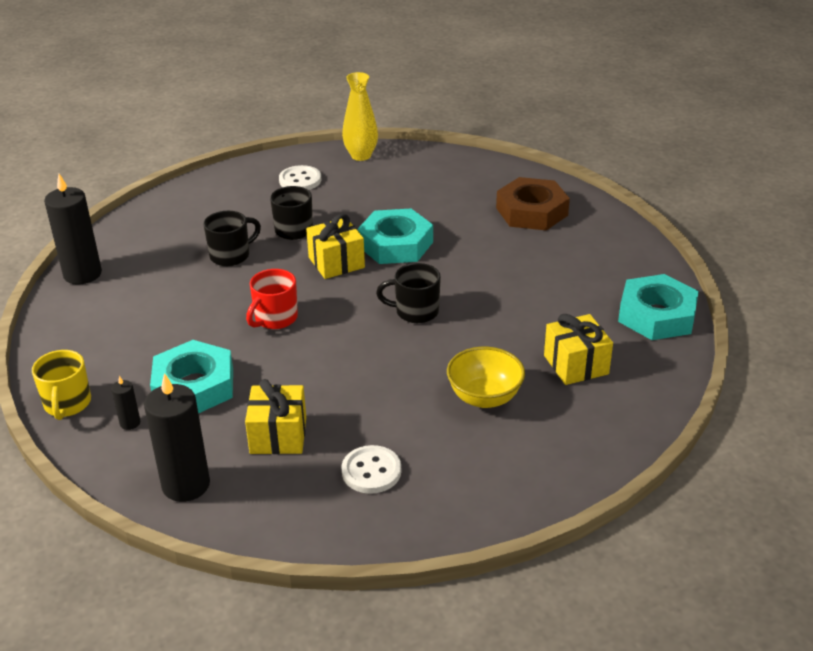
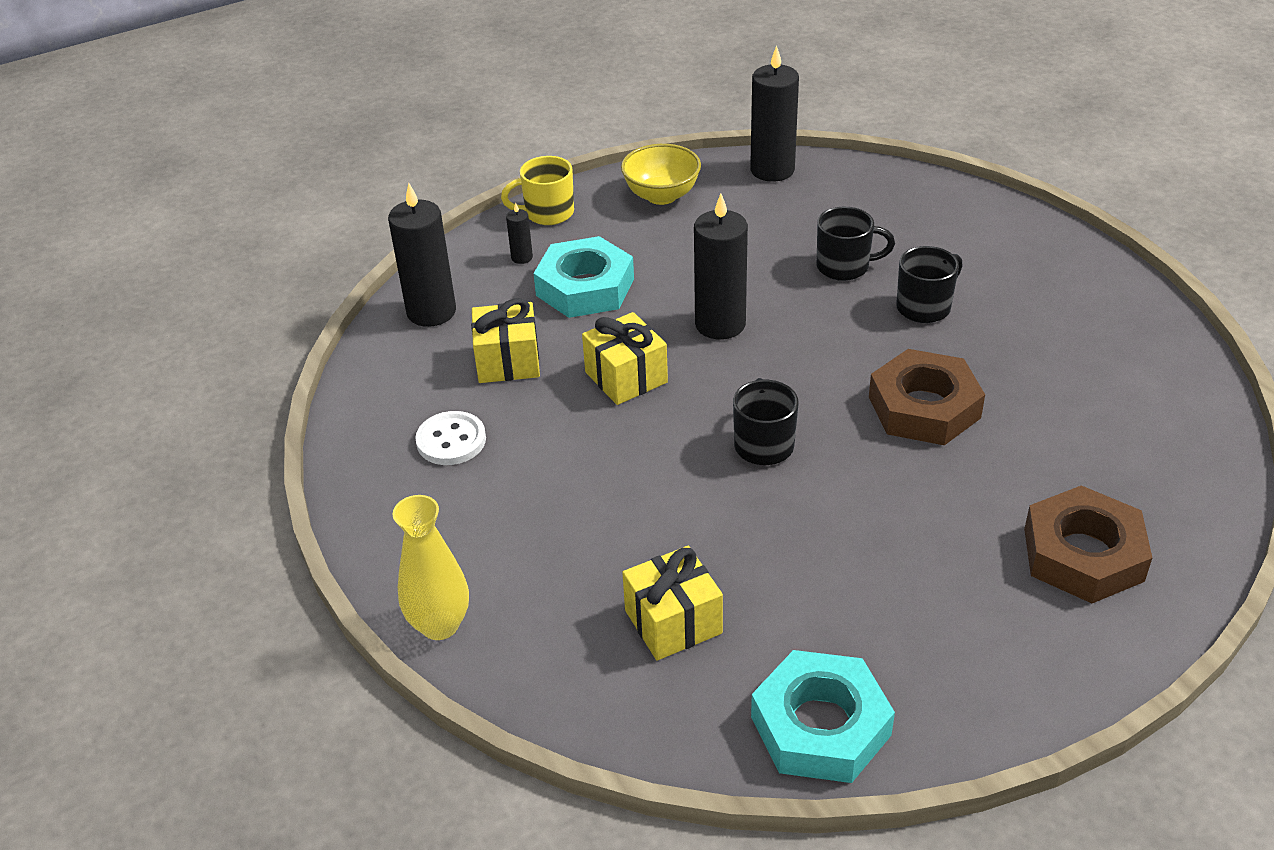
camera: 85 degrees right, 5 degrees up
(231, 255) = (844, 267): black mug -> black mug turned 45 degrees counterclockwise
(275, 318) = (720, 324): red mug -> black candle
(300, 180) = (1058, 293): white button -> none
(336, 262) = (858, 357): yellow gift -> yellow gift (626, 377)
(361, 156) = (1163, 342): yellow vase -> yellow vase (440, 625)
(395, 244) = (924, 407): turquoise nut -> brown nut
(484, 397) = (590, 527): yellow bowl -> yellow bowl (661, 195)

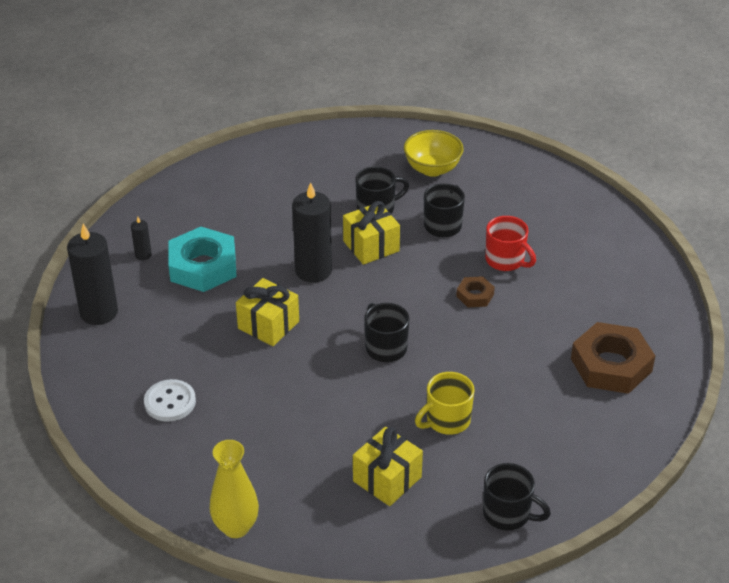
camera: 25 degrees left, 0 degrees up
(508, 361) = (178, 335): yellow gift -> yellow gift (371, 246)
(547, 213) = (143, 216): yellow mug -> yellow mug (447, 420)
(661, 195) = (221, 183): yellow bowl -> yellow bowl (432, 169)
(772, 170) = (290, 146): black candle -> none
(820, 726) = (508, 514): turquoise nut -> black mug
(924, 407) = (475, 295): brown nut -> brown nut, size x0.49
(991, 372) = (506, 260): none -> red mug

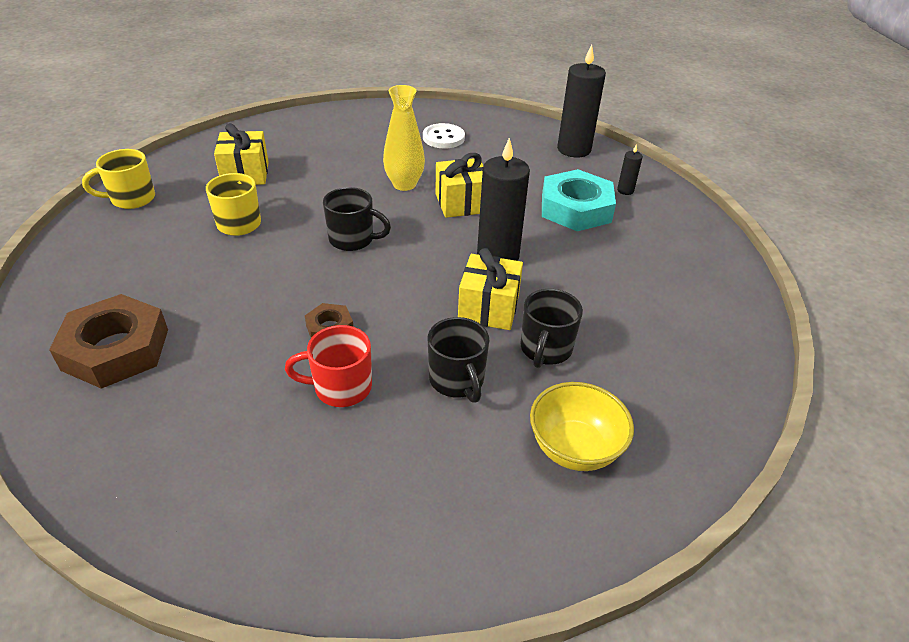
camera: 130 degrees right, 0 degrees up
(236, 527) = (311, 116): yellow vase -> yellow vase (404, 184)
(508, 514) = (131, 199): black mug -> yellow mug

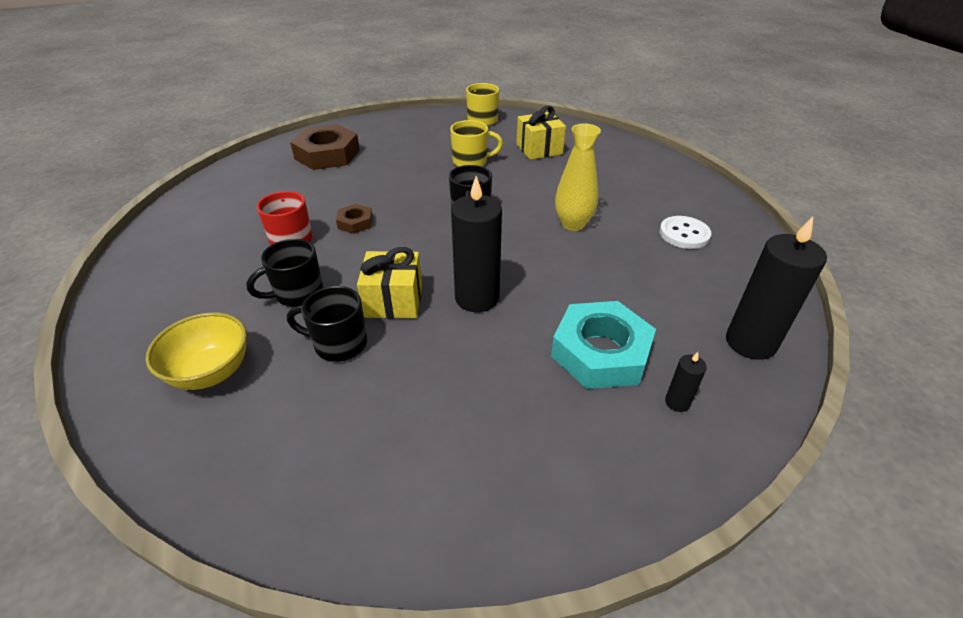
camera: 80 degrees right, 0 degrees up
(461, 203) = (560, 263): yellow gift -> none

